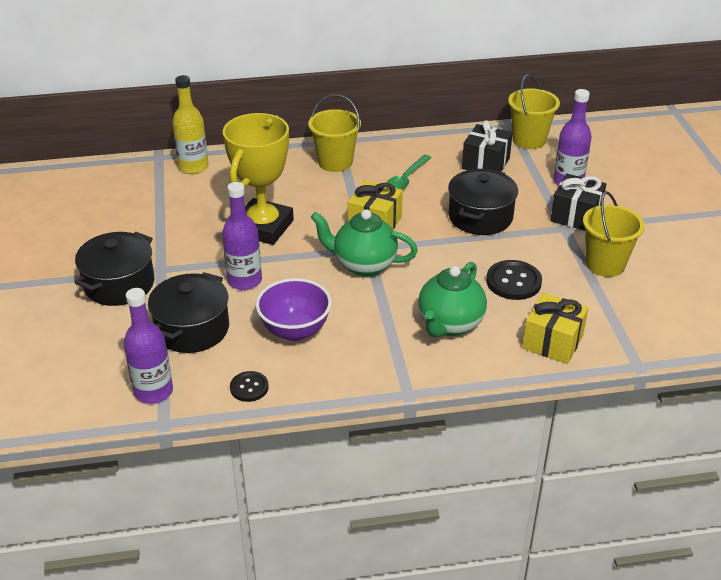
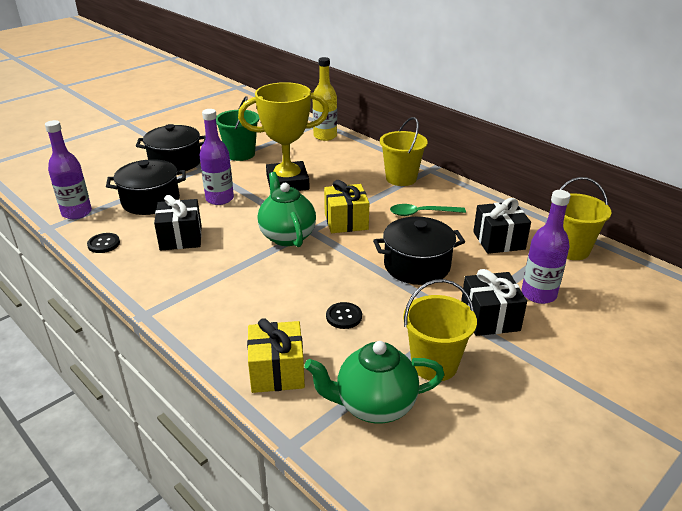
camera: 55 degrees right, 5 degrees down
(160, 234) = (240, 154): none -> green bucket
(295, 330) = (181, 238): purple bowl -> black gift
(450, 325) = (250, 304): green teapot -> green teapot (374, 406)
(513, 282) = (344, 316): black button -> black button, size x0.62

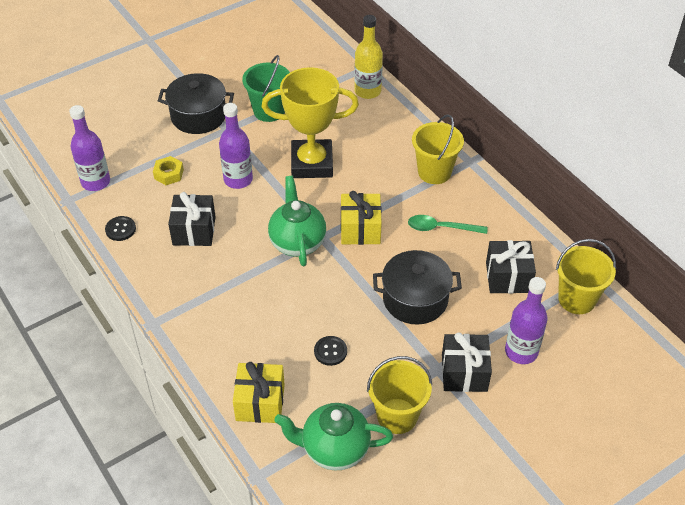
camera: 10 degrees right, 15 degrees up
(151, 201) = (168, 174): black pot -> yellow nut

